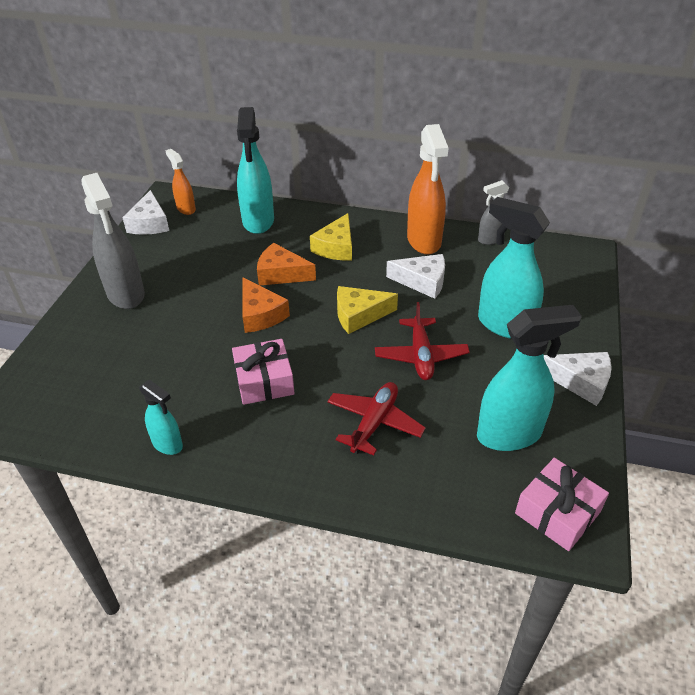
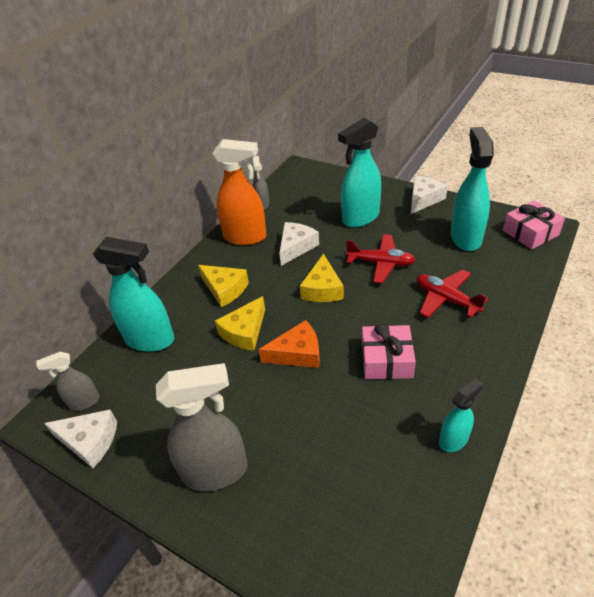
camera: 70 degrees left, 0 degrees up
(186, 209) = (84, 402): orange spray bottle -> grey spray bottle
(281, 274) = (244, 332): orange cheese -> yellow cheese

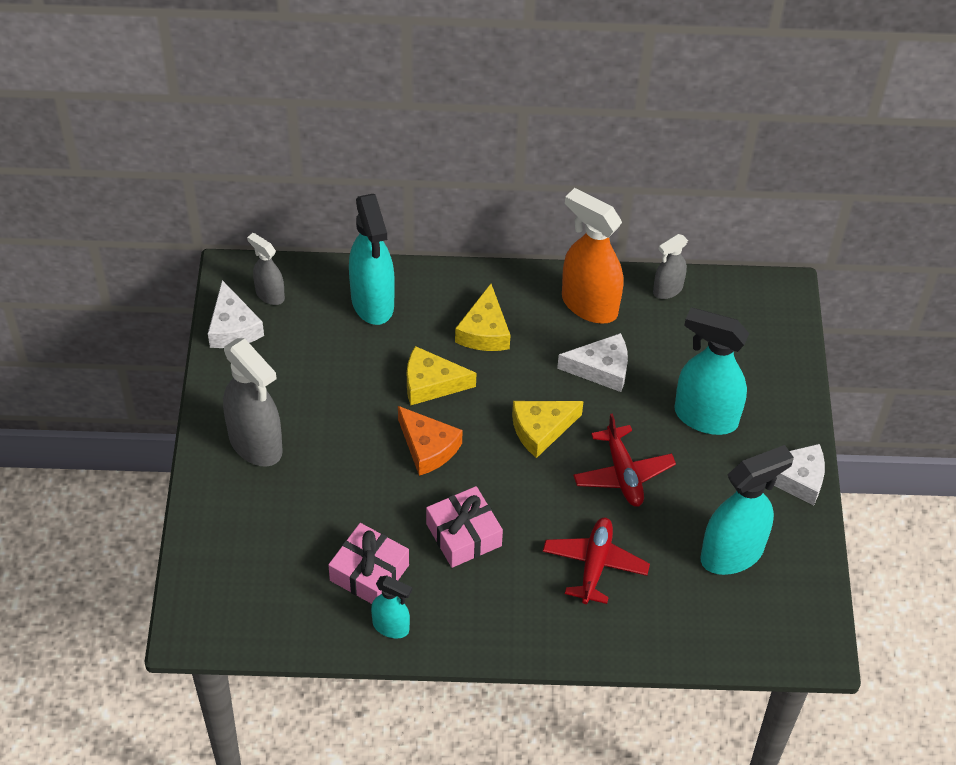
camera: 55 degrees right, 10 degrees up
(245, 237) = (588, 305): orange spray bottle -> orange spray bottle turned 150 degrees clockwise
(530, 233) = (789, 629): pink gift -> pink gift (369, 572)

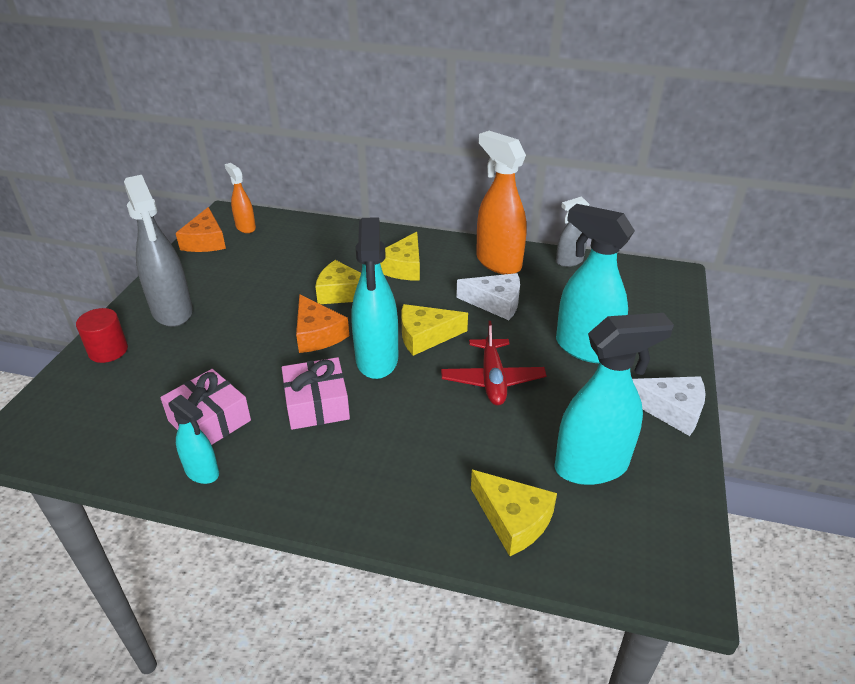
camera: 15 degrees right, 15 degrees down
(218, 509) = (108, 351): none -> red cylinder
(233, 327) = (205, 241): white cheese -> orange cheese
(269, 295) = (245, 227): grey spray bottle -> orange spray bottle
(373, 303) = (321, 241): turquoise spray bottle -> turquoise spray bottle (377, 360)
(594, 565) = (438, 451): red plane -> none
(675, 618) = (513, 519): none -> yellow cheese

